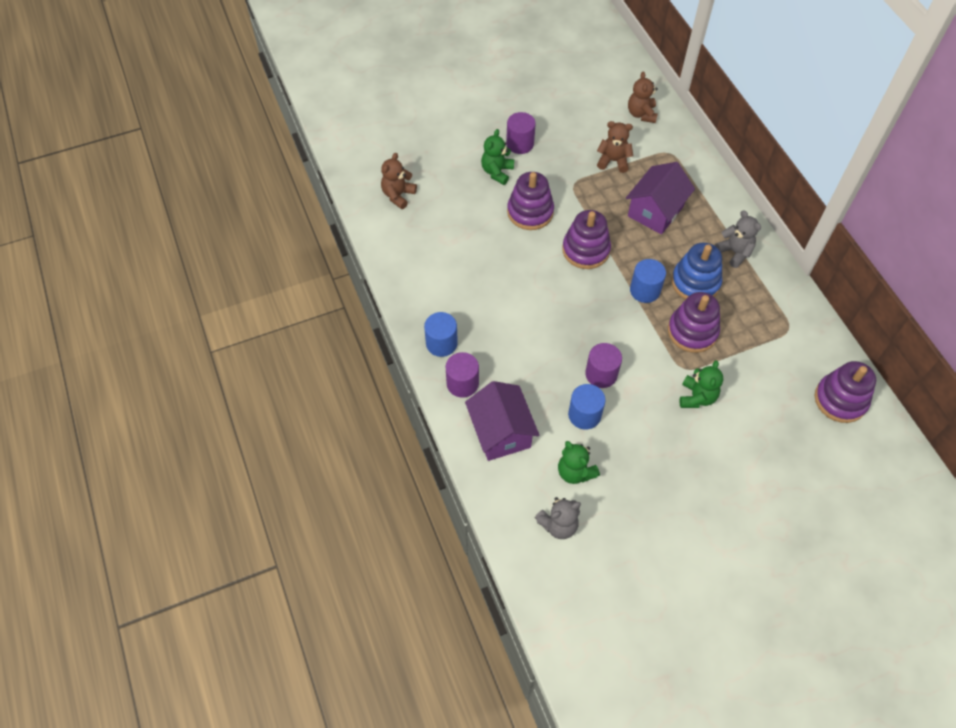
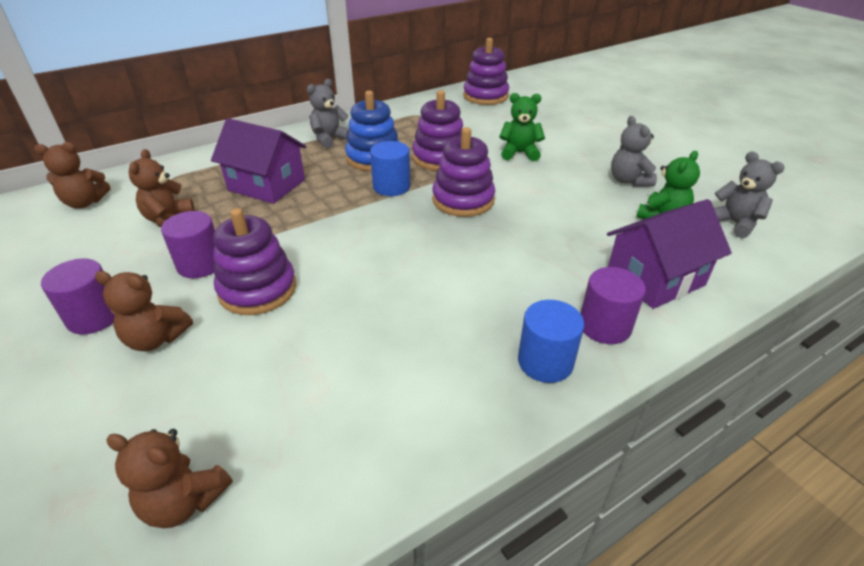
camera: 100 degrees left, 20 degrees down
(497, 172) = (156, 339): green teddy bear -> brown teddy bear
(584, 415) = (584, 216): blue cylinder -> none
(585, 250) = (332, 232): purple stacking toy -> purple stacking toy (463, 200)
(601, 374) = (522, 208): purple cylinder -> purple cylinder (200, 264)
(636, 471) = (628, 181): none -> grey teddy bear

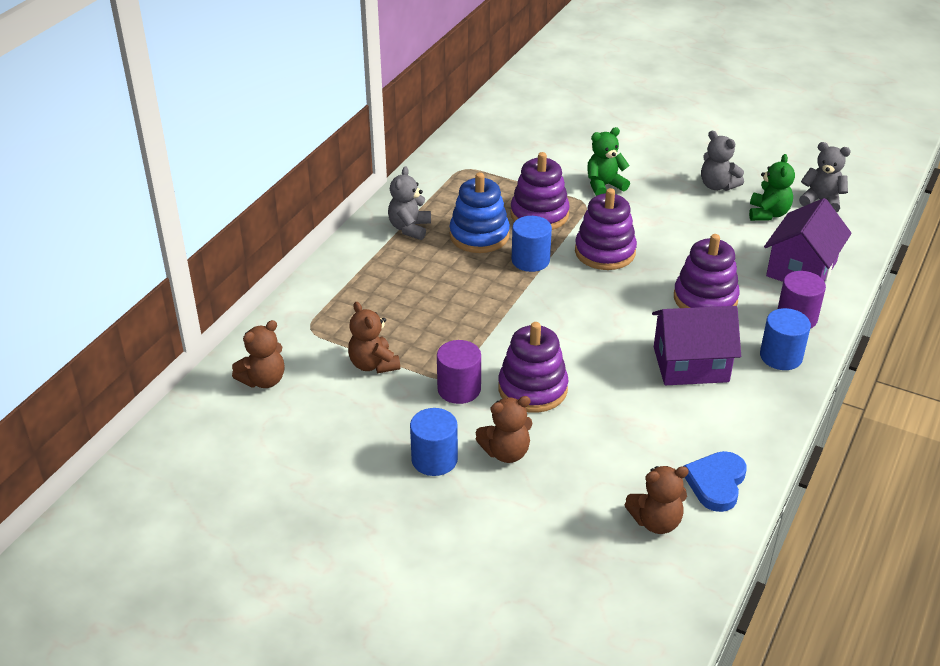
camera: 30 degrees left, 0 degrees up
(94, 317) = (434, 459): purple cylinder -> blue cylinder
(267, 185) = (415, 299): purple house -> purple house (690, 364)
(307, 486) = (716, 483): none -> blue heart
(485, 96) = (504, 123): purple stacking toy -> purple stacking toy (705, 299)

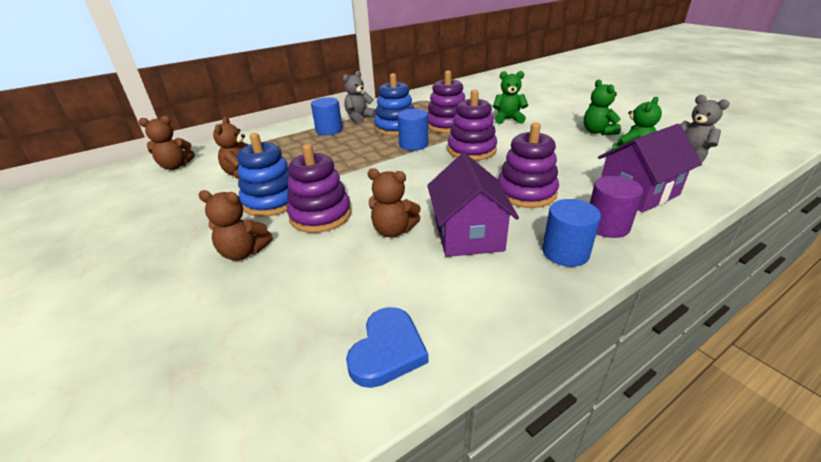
camera: 30 degrees right, 5 degrees down
(434, 459) = (191, 240): blue cylinder -> blue cylinder (329, 130)
(459, 389) = (272, 201): purple cylinder -> blue stacking toy
(656, 522) = (284, 367): brown teddy bear -> brown teddy bear (393, 230)
(690, 364) = (468, 234): purple house -> purple house turned 60 degrees clockwise
(716, 483) = (387, 350): blue heart -> blue heart turned 150 degrees clockwise
(717, 186) = (597, 132): grey teddy bear -> green teddy bear

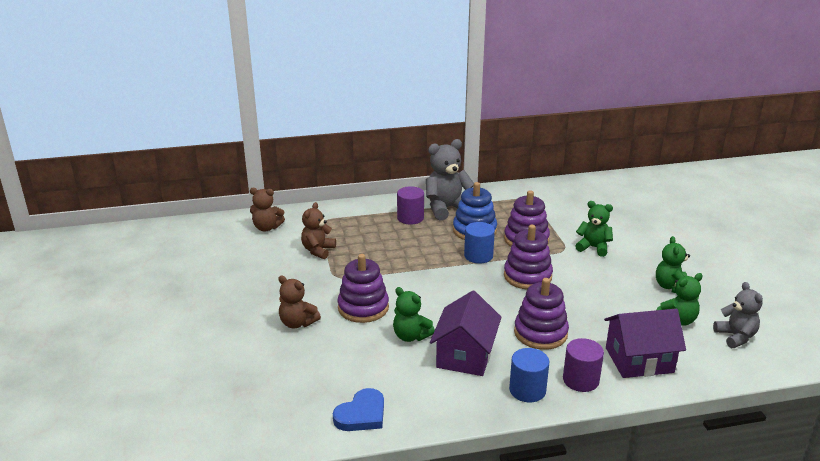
camera: 20 degrees right, 5 degrees down
(272, 201) = (332, 284): blue stacking toy -> none
(329, 130) = (410, 218): blue cylinder -> purple cylinder
(359, 118) = (446, 208): grey teddy bear -> grey teddy bear, size x1.56
(393, 230) = (411, 336): brown teddy bear -> green teddy bear

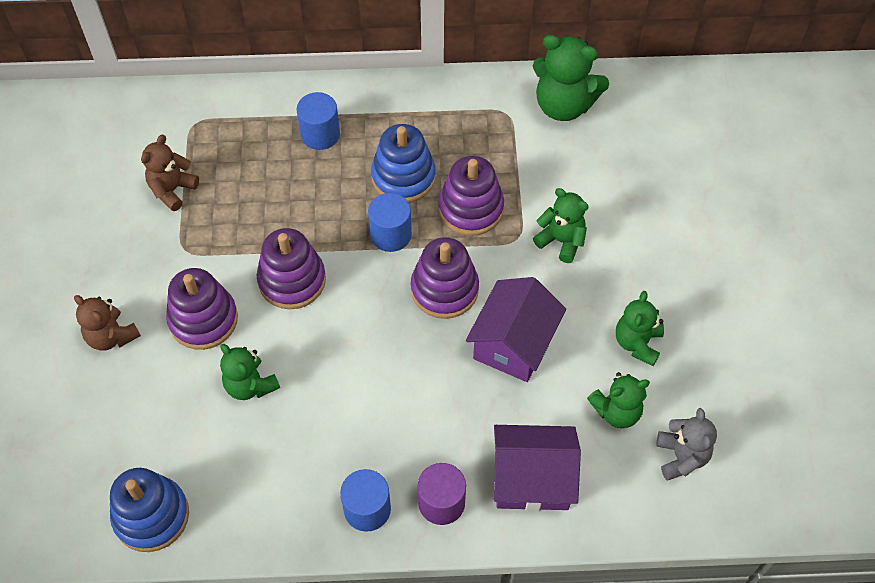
camera: 10 degrees right, 30 degrees up
(267, 228) = (113, 128): brown teddy bear -> none
(361, 414) = (151, 516): blue heart -> blue stacking toy
(410, 218) = (320, 134): purple cylinder -> blue cylinder
(446, 208) = (379, 120): grey teddy bear -> none
(465, 355) = (309, 432): purple house -> purple house (514, 343)
(540, 333) = (421, 407): purple stacking toy -> purple stacking toy (292, 280)
(562, 193) = (563, 105): none -> green teddy bear

